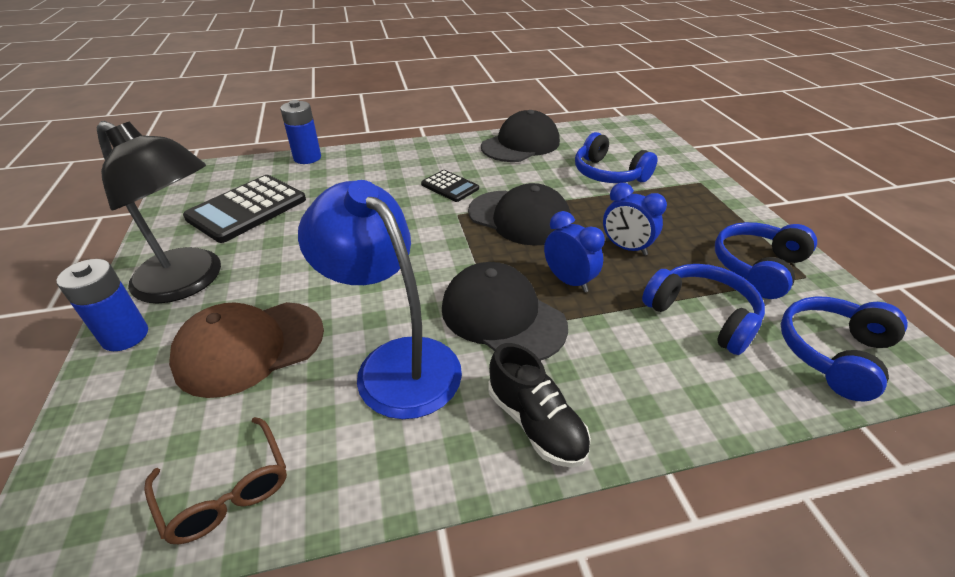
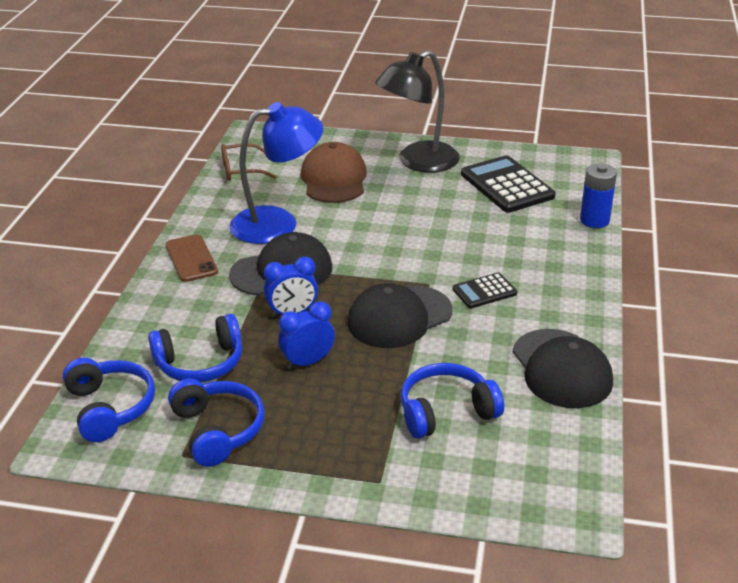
camera: 115 degrees right, 5 degrees down
(125, 336) = (377, 144): blue battery -> none
(535, 423) = (191, 258): black shoe -> brown phone

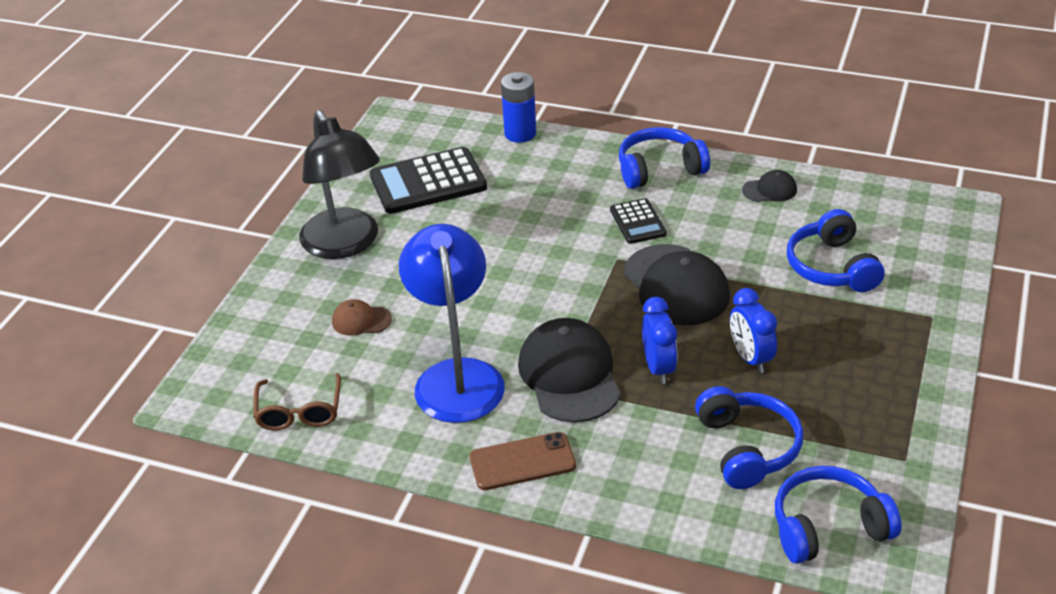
camera: 80 degrees left, 5 degrees up
(217, 430) = (864, 431): blue headphones -> blue headphones (659, 169)
(334, 179) = (361, 320): brown cap -> brown cap, size x0.48
(561, 369) = (769, 190): black cap -> black cap, size x0.48

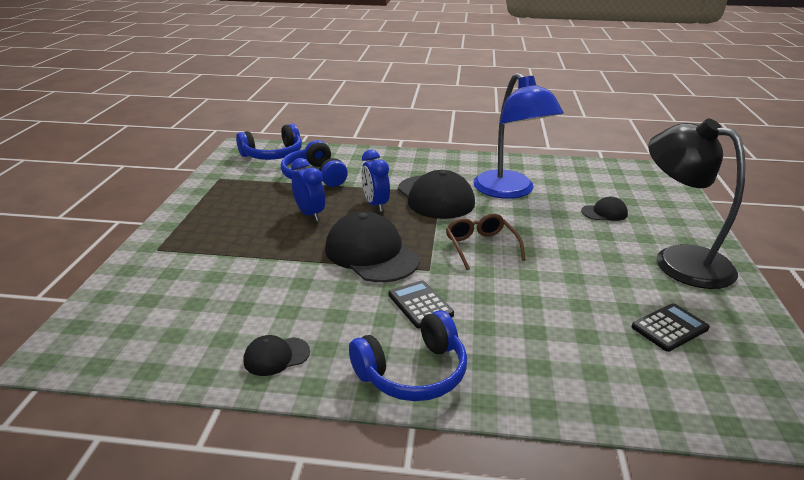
camera: 165 degrees right, 10 degrees down
(299, 412) = (591, 171): brown glasses -> brown glasses (481, 246)
(361, 320) = (604, 212): brown cap -> black cap
(428, 182) = (670, 328): black calculator -> black calculator, size x0.55
(520, 133) = (621, 412): blue battery -> none
(522, 462) = (445, 163): brown phone -> none
(832, 267) = (229, 280): blue headphones -> none

